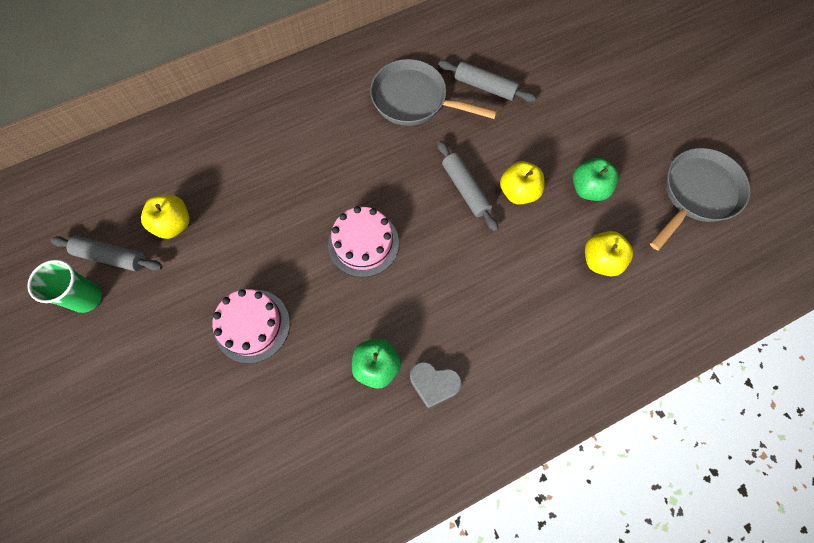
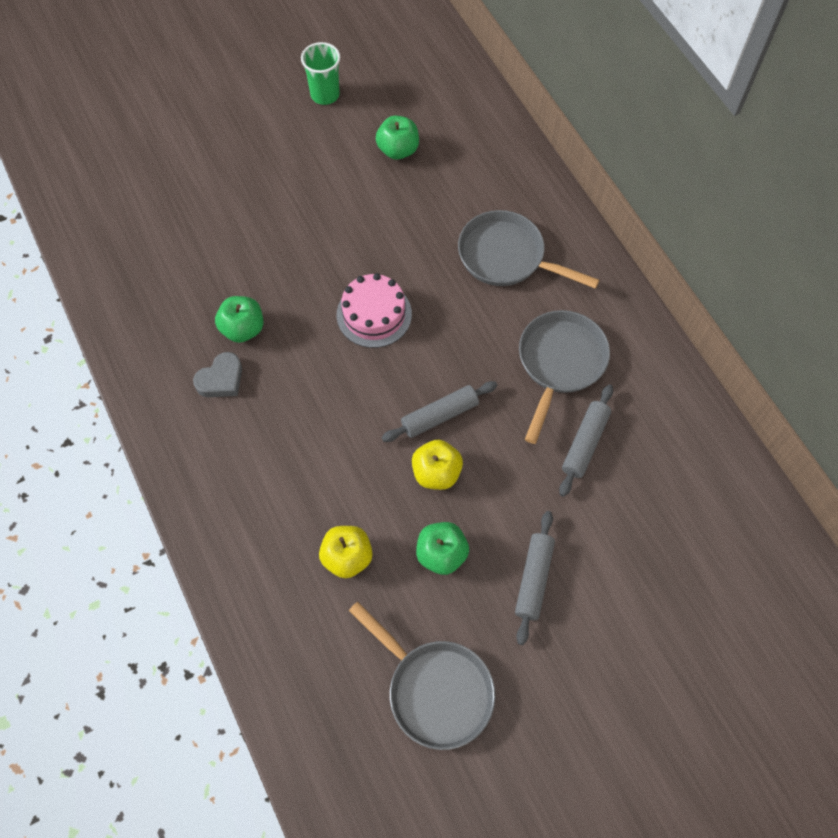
camera: 90 degrees right, 5 degrees down
(111, 256) = (365, 106): grey rolling pin -> grey rolling pin (534, 579)
(174, 224) = (398, 150): yellow apple -> green apple
(252, 325) = (290, 223): pink cake -> none
(308, 134) = (507, 257): none -> grey pan
(434, 383) = (221, 379): grey heart -> grey heart turned 150 degrees counterclockwise

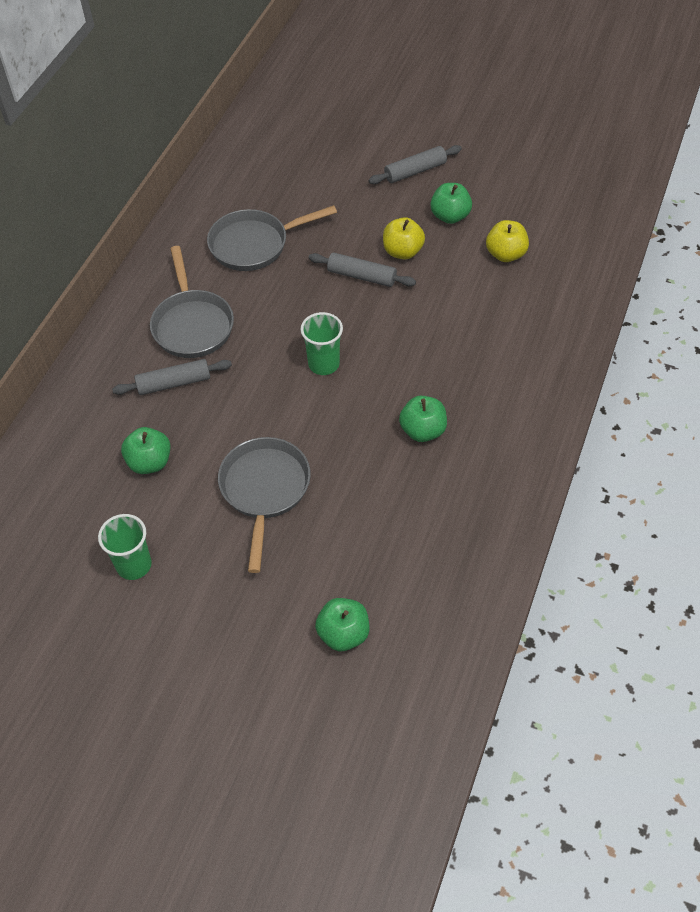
camera: 130 degrees left, 10 degrees down
(154, 164) = (343, 634): none -> green apple
(221, 379) = (475, 410): grey heart -> none
(374, 314) = (324, 364): pink cake -> green cup
(435, 690) = (526, 171): grey pan -> grey pan (264, 490)
(585, 443) = (301, 200): grey rolling pin -> grey rolling pin (174, 383)

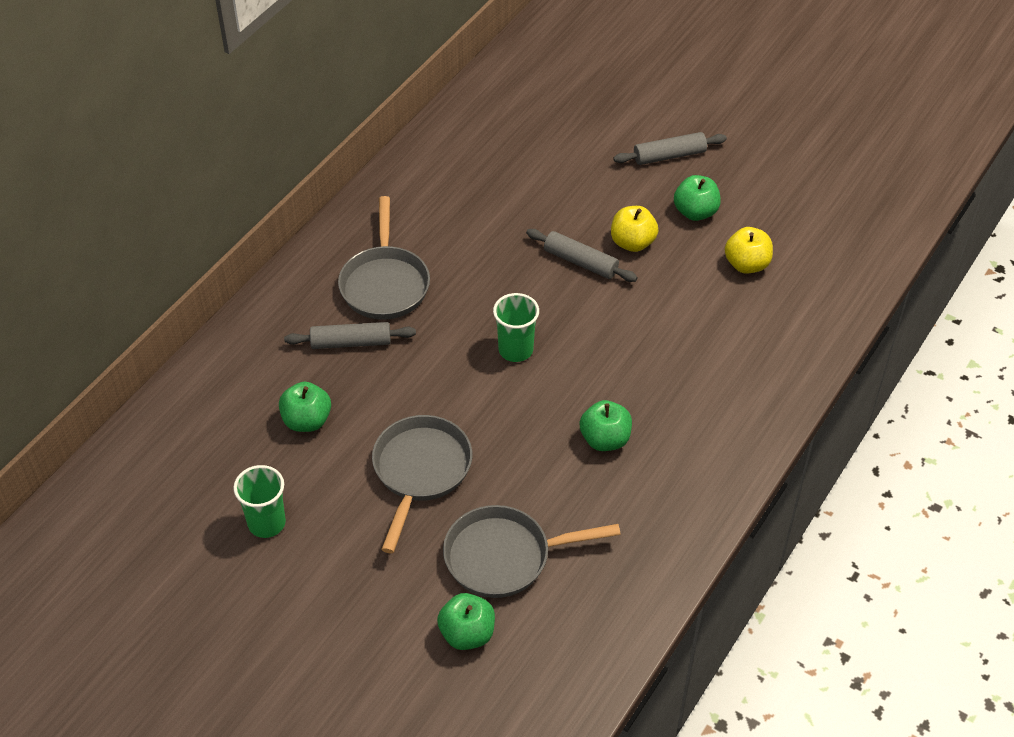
camera: 10 degrees right, 5 degrees down
(254, 244) = (472, 208): grey pan -> grey pan (505, 557)

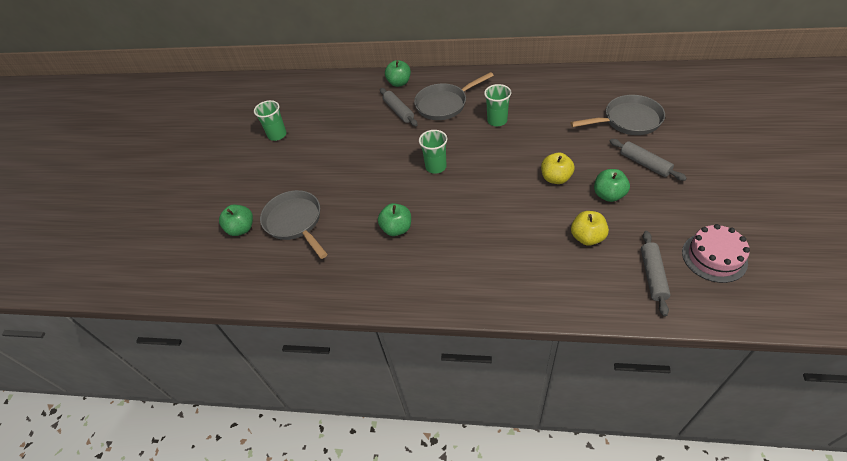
camera: 70 degrees right, 0 degrees up
(307, 421) = (342, 120): green apple -> green apple (399, 83)
(420, 472) = (333, 168): grey pan -> grey pan (628, 120)
(474, 244) = (497, 121): none -> green cup
(580, 262) = (520, 164): grey rolling pin -> grey rolling pin (652, 275)
(839, 183) = (714, 257): none -> pink cake

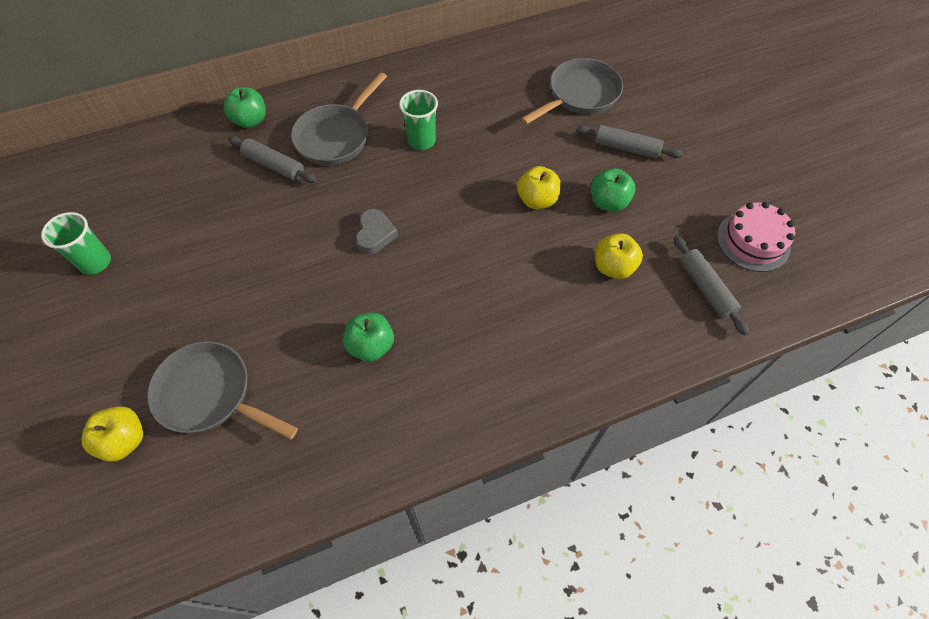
camera: 35 degrees left, 10 degrees up
(241, 229) = (124, 440): green apple -> yellow apple
(436, 167) = (375, 234): green cup -> grey heart

